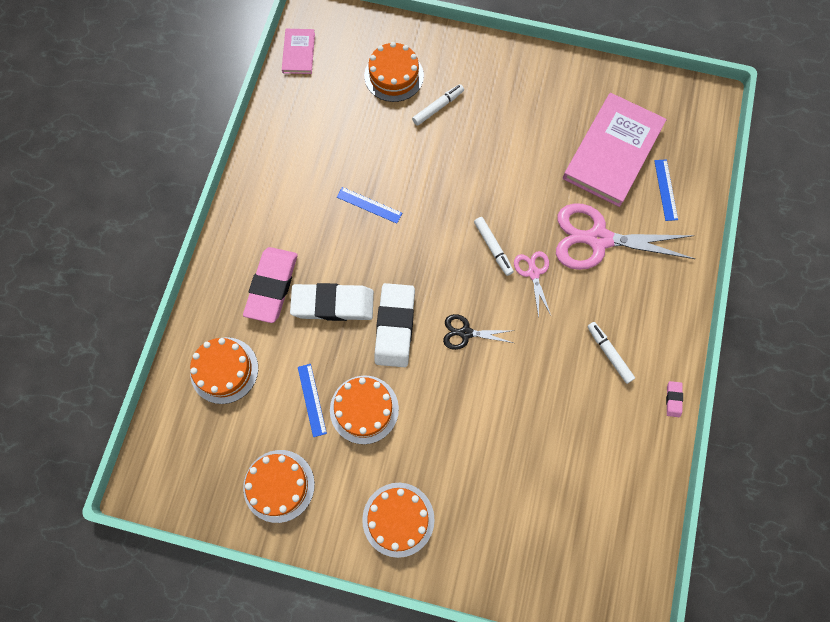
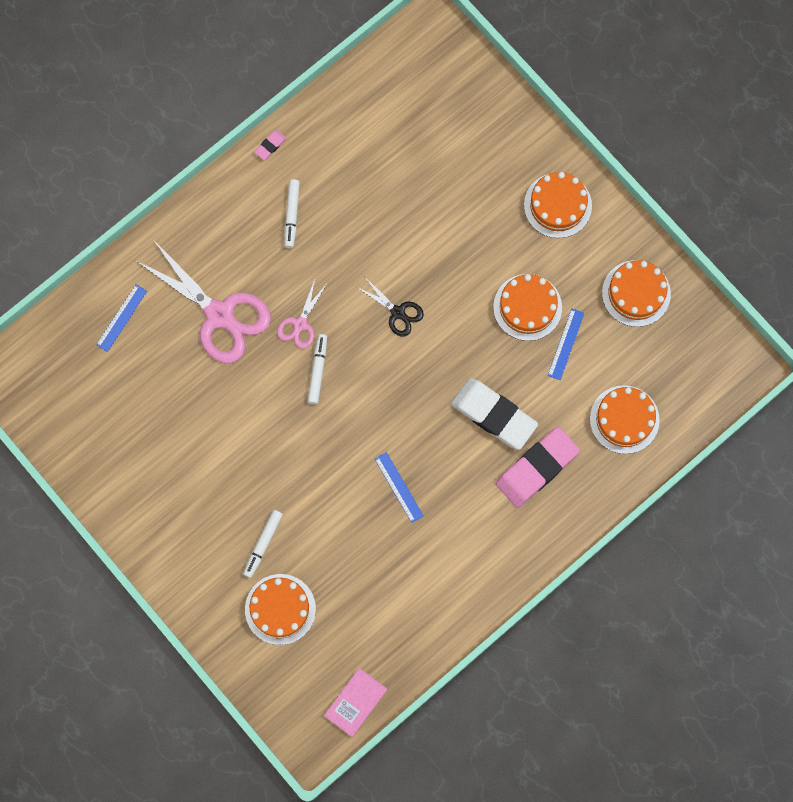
camera: 145 degrees left, 5 degrees up
(395, 326) = (454, 358): white eraser -> none
(438, 107) = (263, 544): white marker -> white marker turned 60 degrees counterclockwise
(612, 152) = (137, 386): pink book -> none

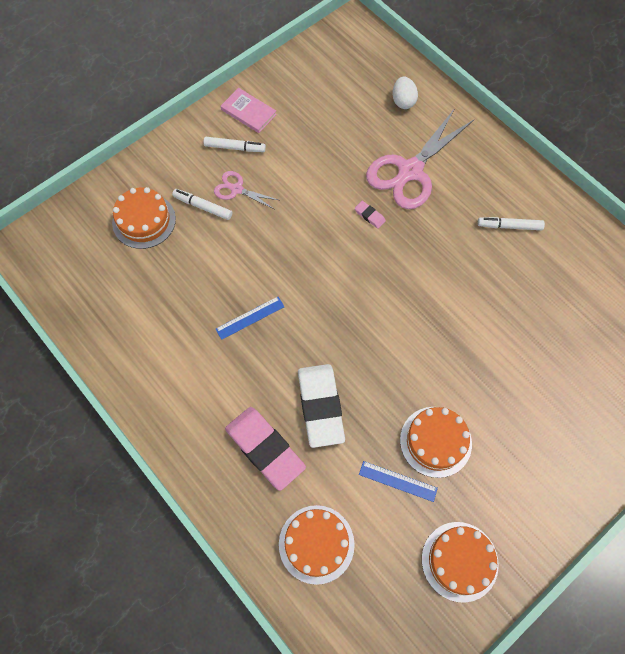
camera: 90 degrees right, 10 degrees down
(121, 318) = (403, 101): blue ruler -> white egg
(270, 146) = (574, 208): pink eraser -> pink eraser (369, 216)
(300, 324) = (405, 234): pink scissors -> pink scissors (236, 189)
(317, 370) = (362, 248): white marker -> white marker (235, 147)
(355, 702) = (52, 281): pink book -> pink book (248, 112)
(398, 312) = (422, 317): black scissors -> none
(494, 415) = (320, 406): white eraser -> white eraser turned 45 degrees counterclockwise
(557, 205) = (551, 475): orange cake -> none

